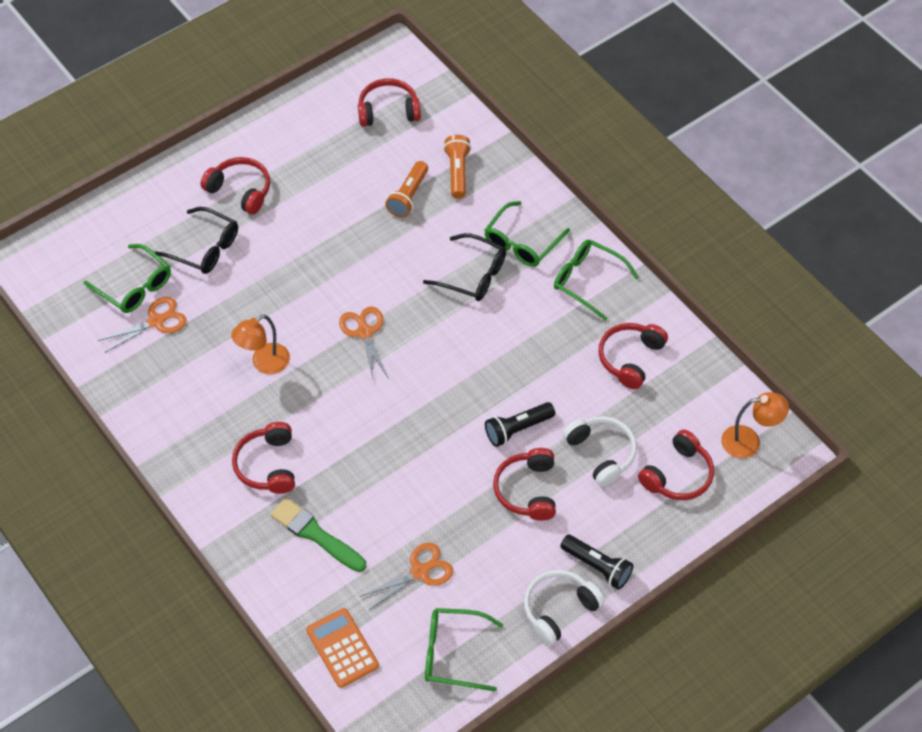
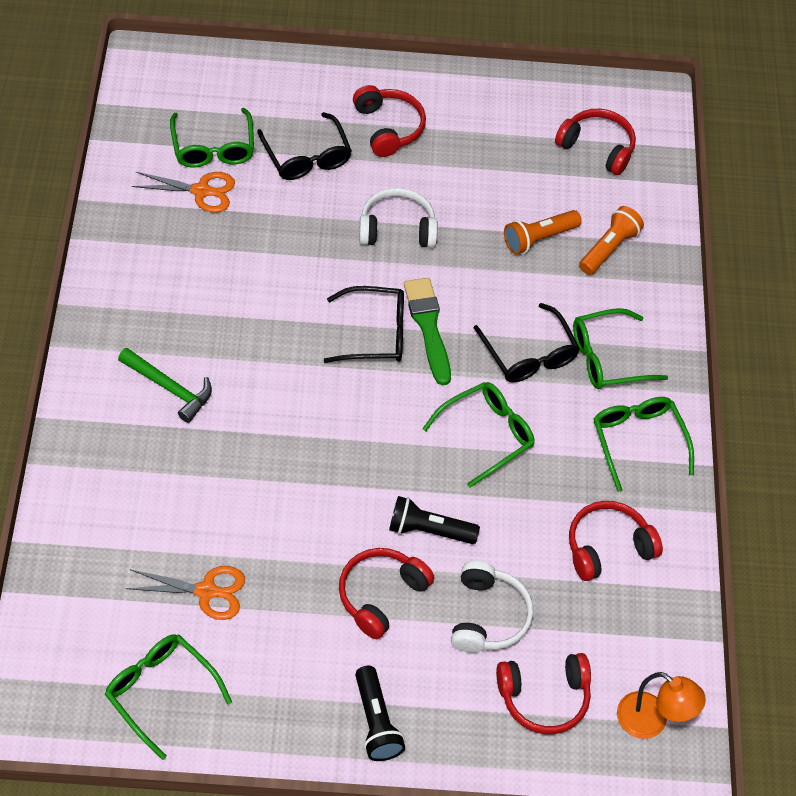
camera: 35 degrees right, 0 degrees up
(264, 363) = (257, 296): orange lamp -> none
(267, 465) = (169, 388): red headphones -> green hammer
(316, 534) = (149, 483): green brush -> green brush (428, 327)
(342, 648) = (69, 605): orange calculator -> none
(364, 332) = (374, 333): orange scissors -> black glasses
(495, 345) = (486, 435): none -> green glasses
(559, 609) = (299, 732): white headphones -> white headphones (397, 228)

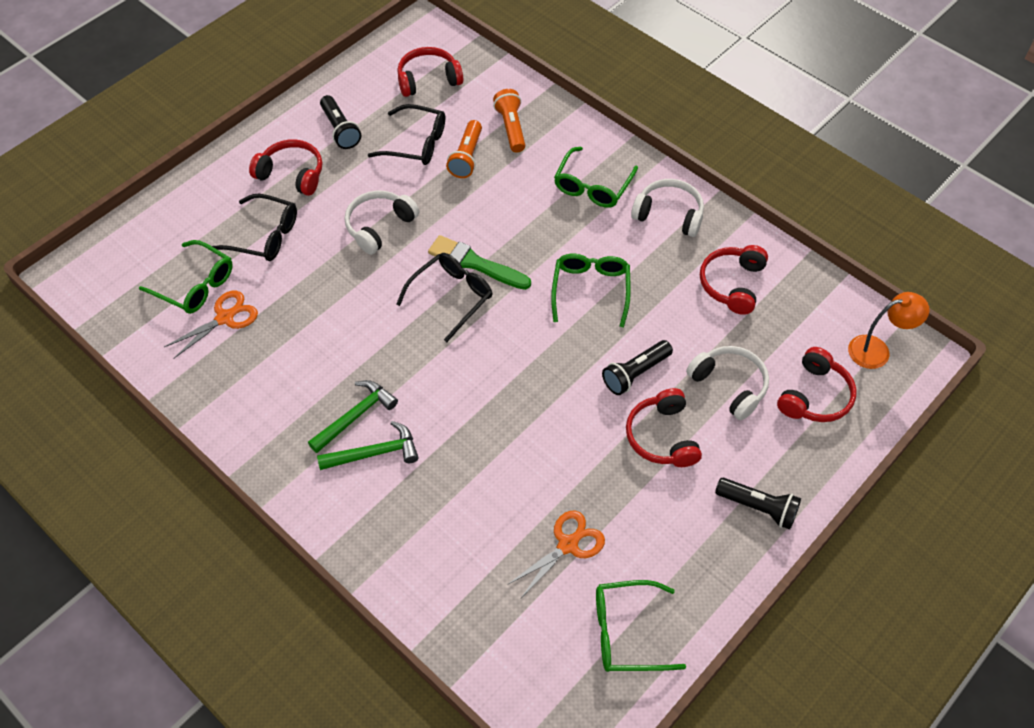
camera: 45 degrees left, 0 degrees up
(192, 349) = (355, 416): none -> green hammer
(471, 126) = (340, 130): none -> black flashlight
(529, 354) = (550, 224): black glasses -> black glasses (415, 143)
(638, 441) = (669, 214): green glasses -> white headphones

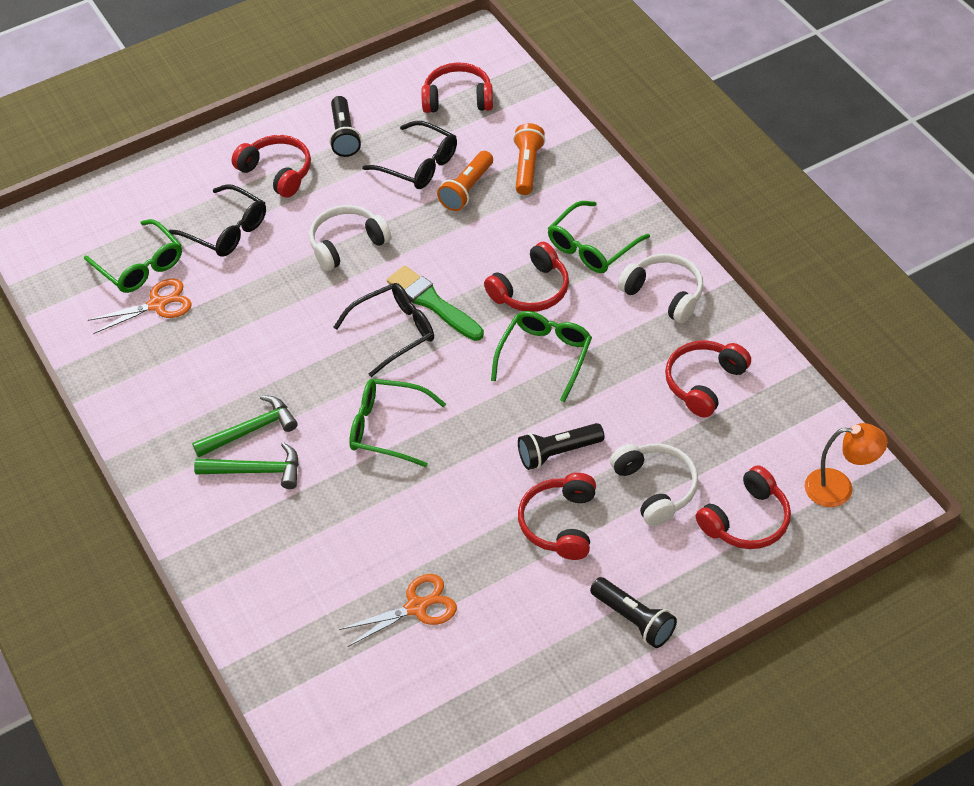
camera: 20 degrees right, 5 degrees down
(556, 234) = (531, 290): none -> red headphones
(627, 632) = (443, 707): green glasses -> green glasses (388, 428)

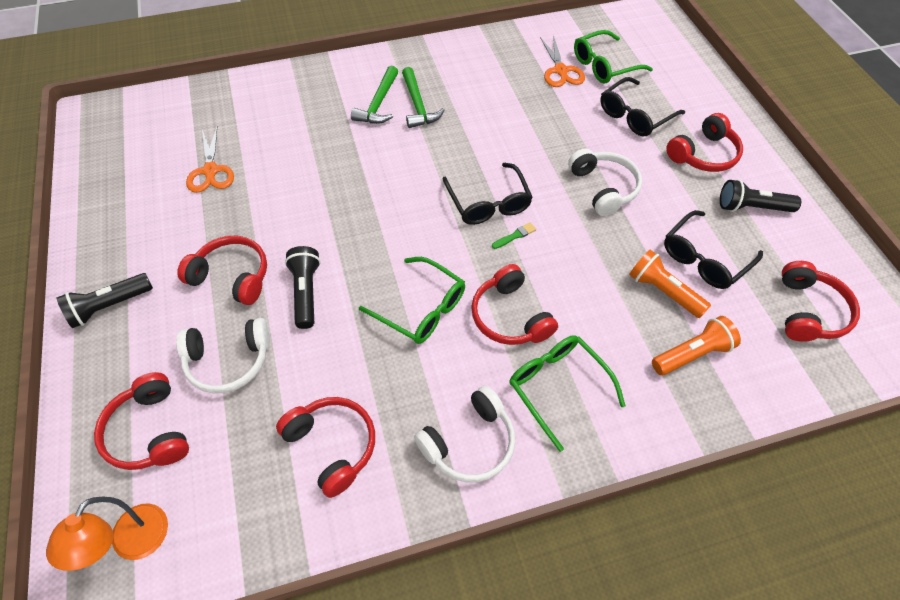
camera: 100 degrees right, 5 degrees up
(388, 428) = (385, 182): green glasses -> none
(433, 303) = (515, 236): green brush -> green brush, size x0.43
(527, 167) = (692, 354): orange flashlight -> orange flashlight turned 45 degrees counterclockwise

